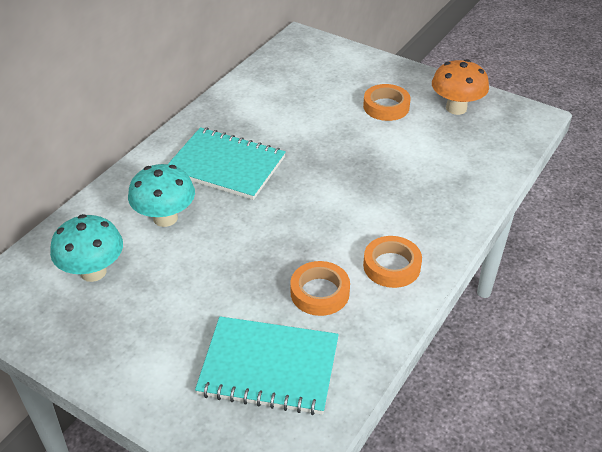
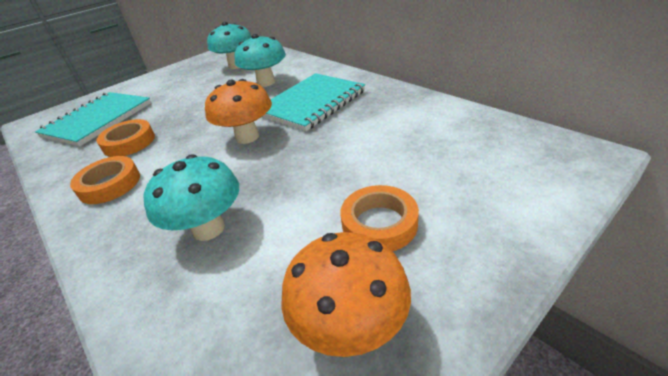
camera: 110 degrees right, 5 degrees down
(297, 195) = (247, 137): none -> orange mushroom
(418, 177) = (208, 228): none -> turquoise mushroom

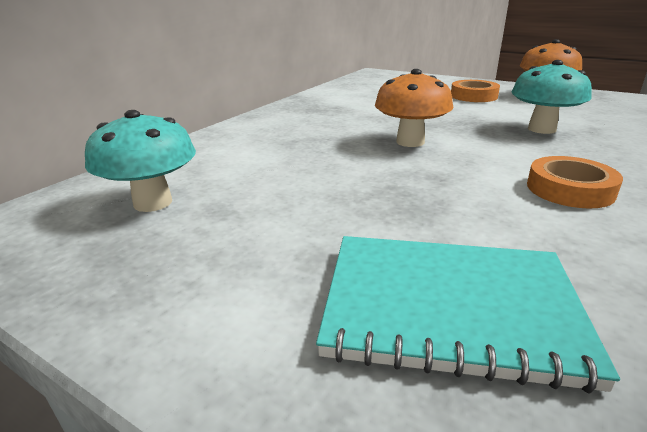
camera: 110 degrees left, 10 degrees down
(129, 142) = (485, 215): orange tape -> none
(266, 82) = (255, 160): turquoise mushroom -> none
(312, 103) = (323, 127): turquoise notebook -> none

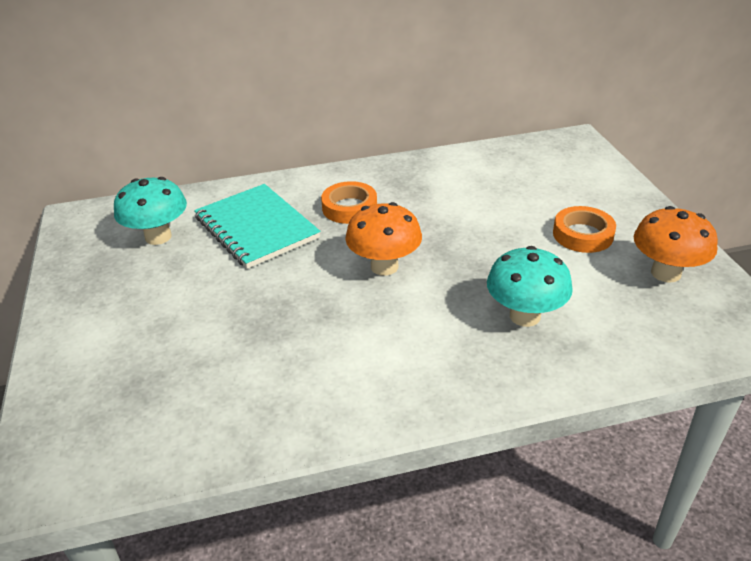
camera: 45 degrees right, 10 degrees up
(449, 307) = (159, 391): turquoise notebook -> turquoise notebook (256, 228)
(570, 189) = (381, 380): orange tape -> orange tape (349, 208)

